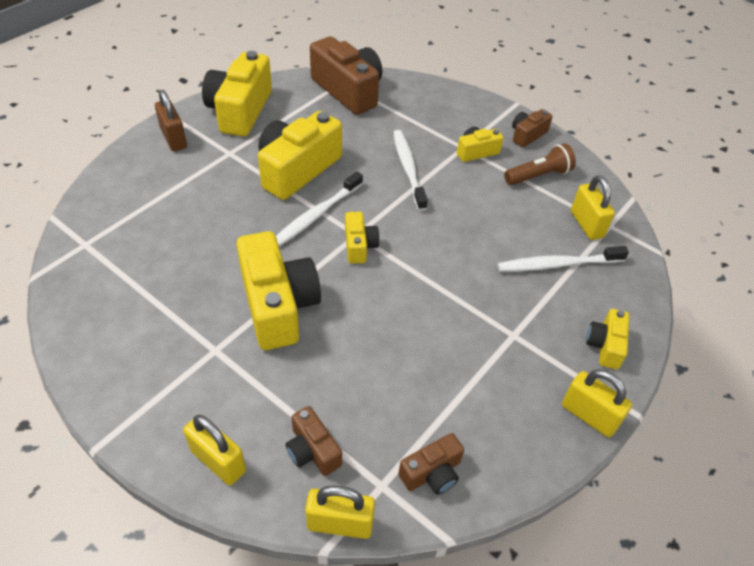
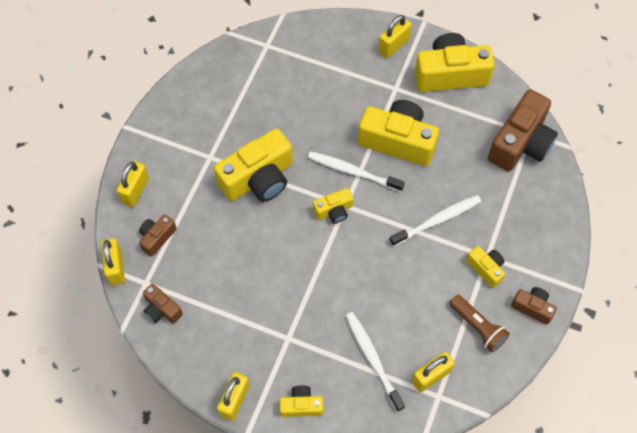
camera: 75 degrees right, 15 degrees up
(174, 139) = (393, 46): brown padlock -> yellow padlock

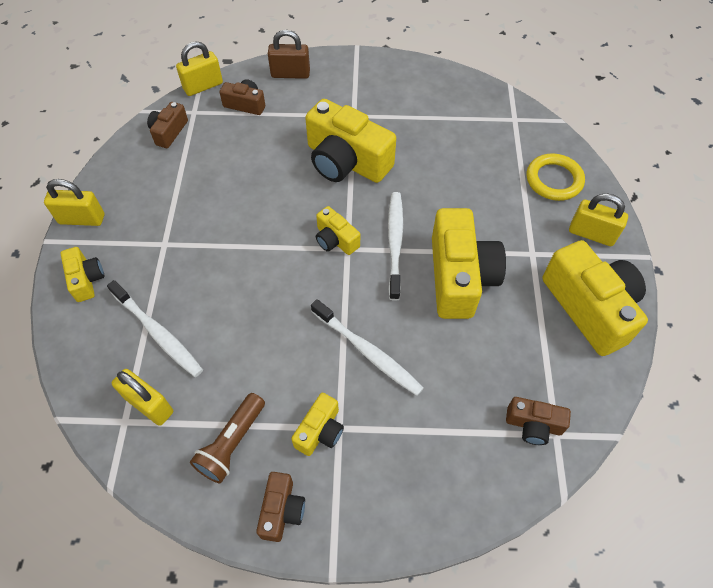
camera: 70 degrees right, 5 degrees down
(135, 190) = (290, 74): yellow padlock -> brown padlock
(337, 46) = (554, 180): none -> yellow ring
(372, 359) = (158, 333): white toothbrush -> white toothbrush turned 90 degrees clockwise
(520, 143) = (533, 425): brown camera -> brown camera, size x0.50

